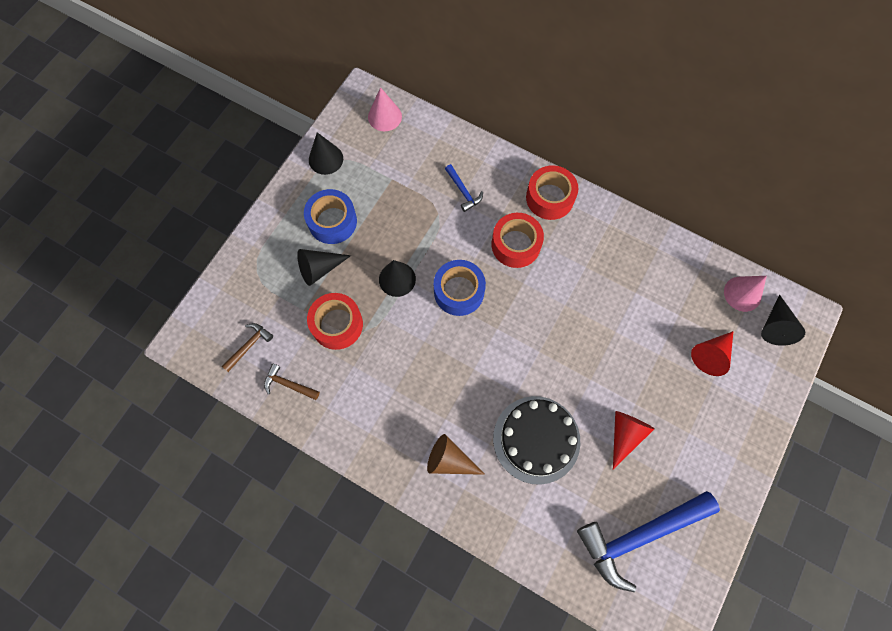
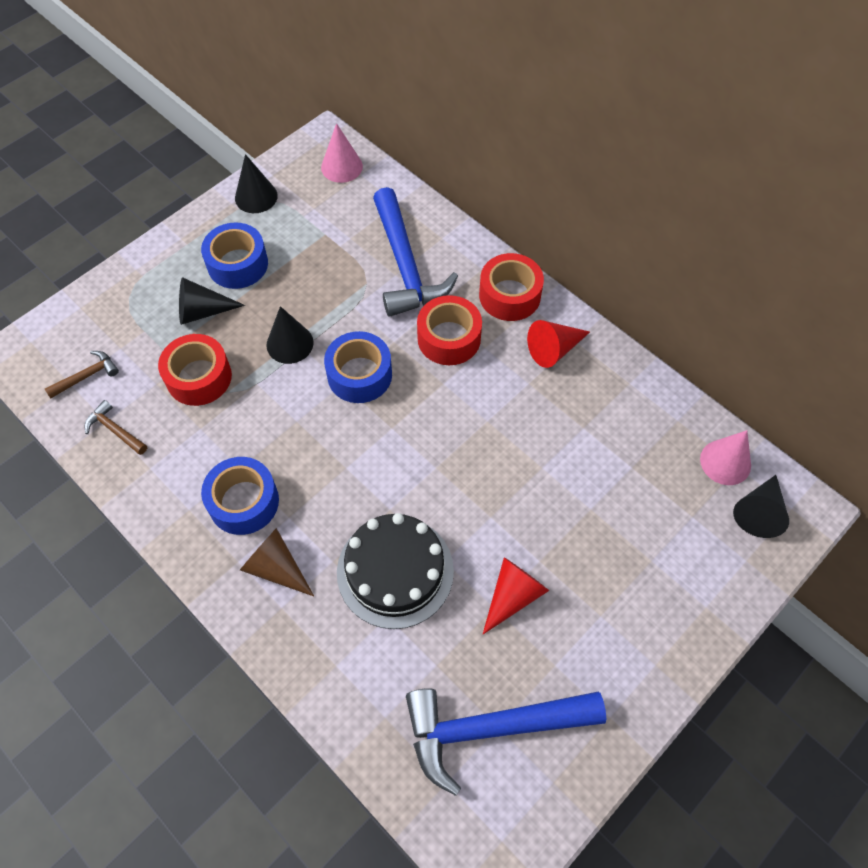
camera: 15 degrees right, 10 degrees down
(408, 416) = (243, 502): none -> blue tape
(463, 191) = (405, 265): blue hammer -> blue hammer, size x2.27
(711, 355) = (660, 526): red cone -> red cone (554, 349)

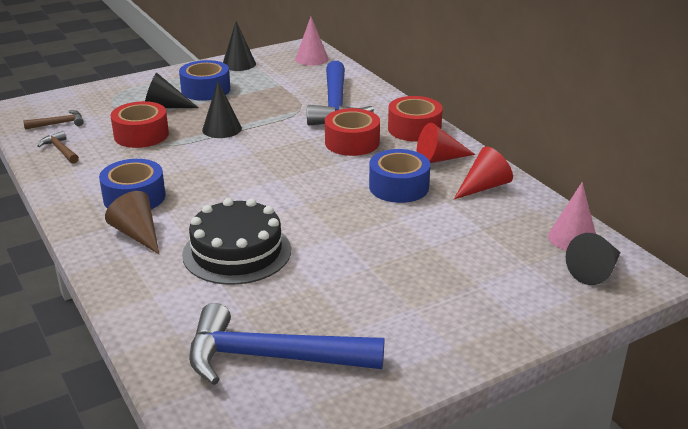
camera: 15 degrees right, 30 degrees down
(359, 375) = (268, 150): blue tape -> blue tape (398, 187)
(513, 595) = (335, 282): red cone -> red cone (483, 187)

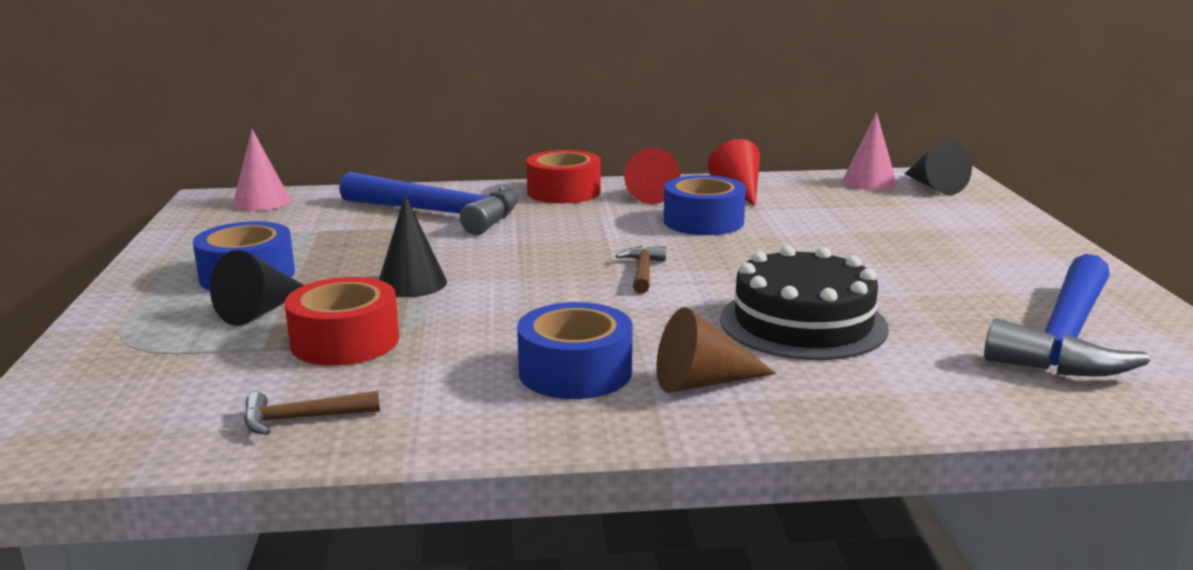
camera: 65 degrees left, 10 degrees down
(58, 124) = (172, 410): brown hammer -> brown hammer (643, 272)
(239, 64) = (189, 242): black cone -> none
(352, 142) = (561, 223): red tape -> none

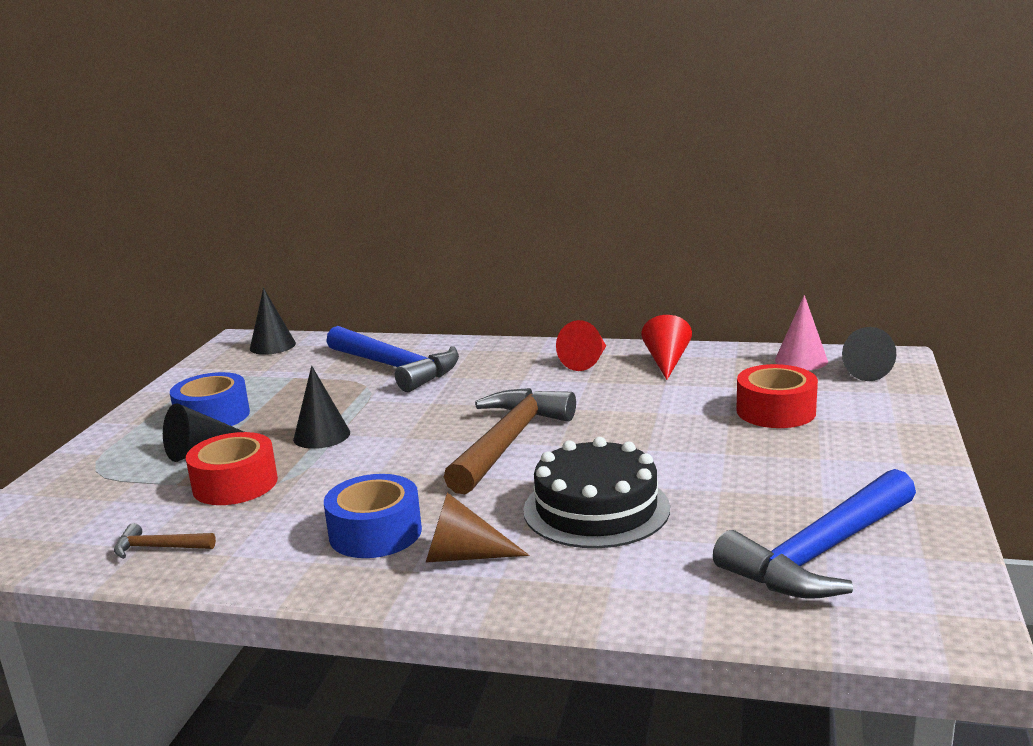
camera: 20 degrees right, 0 degrees up
(261, 202) = (272, 346): pink cone -> black cone
(563, 192) = (513, 352): red tape -> red tape (775, 411)
(643, 272) = (508, 442): brown hammer -> brown hammer, size x2.27
(703, 221) = (605, 393): blue tape -> none

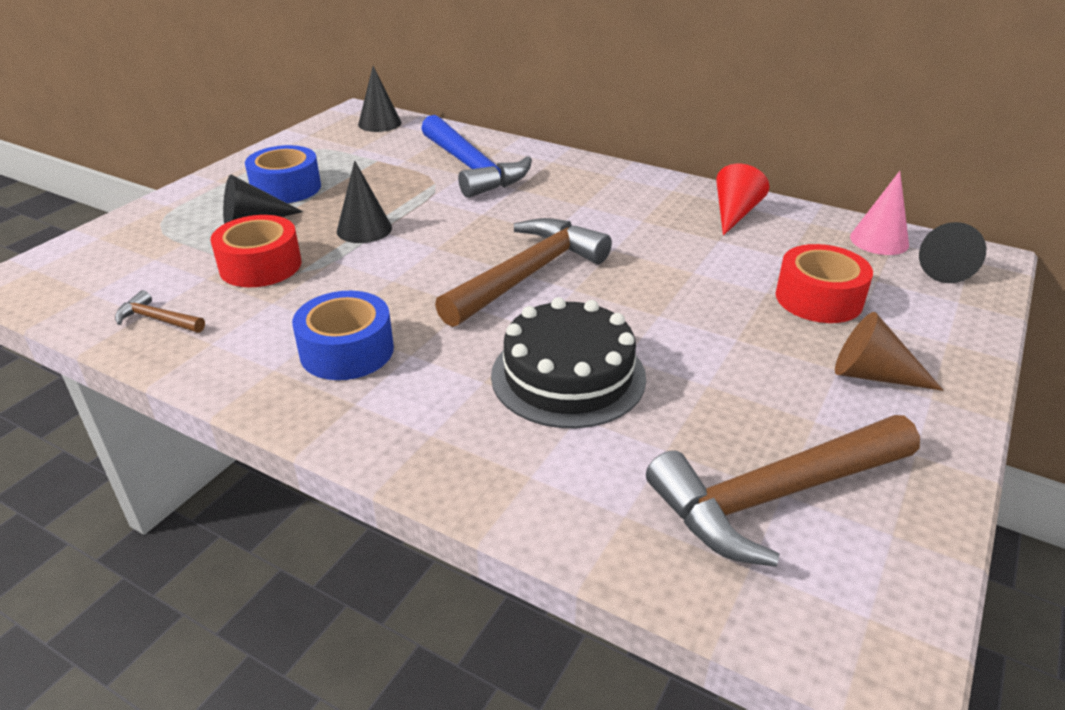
camera: 15 degrees right, 15 degrees up
(463, 556) = (410, 399): brown cone -> brown cone (873, 375)
(587, 361) = (654, 197): red cone -> none
(821, 553) = (775, 496): blue hammer -> brown hammer

